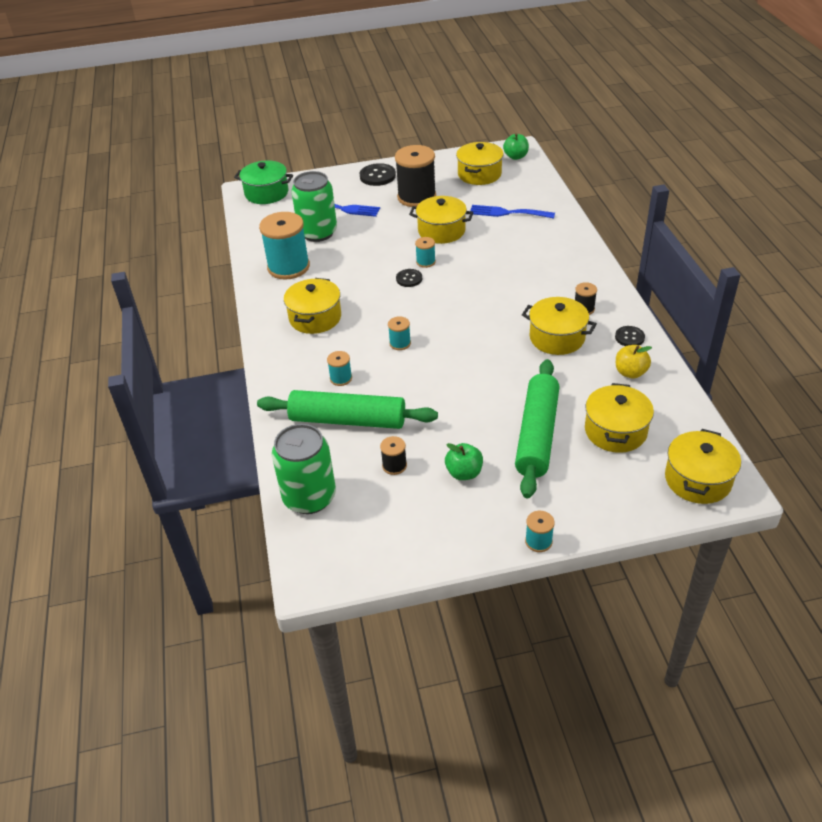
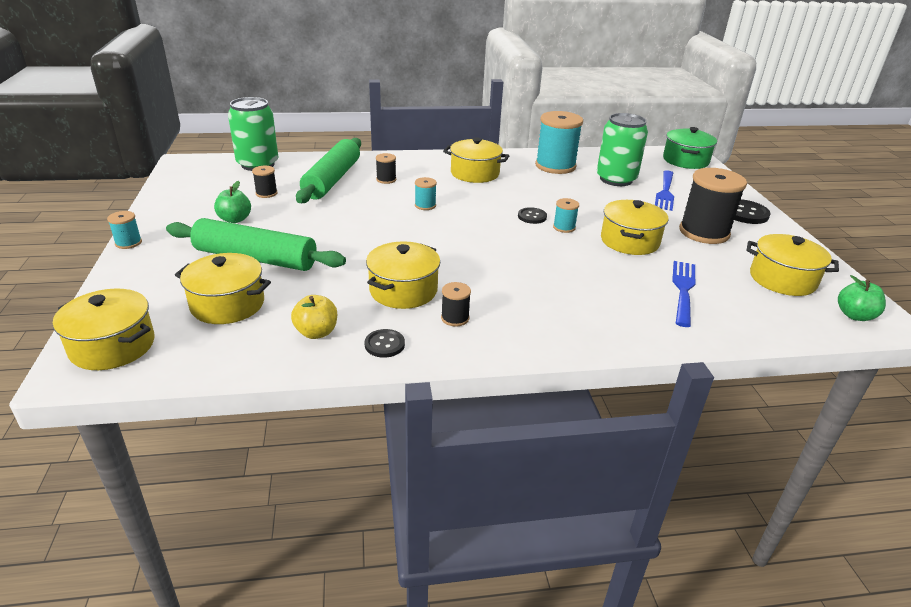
camera: 90 degrees right, 10 degrees down
(341, 378) = (386, 179): turquoise spool -> black spool

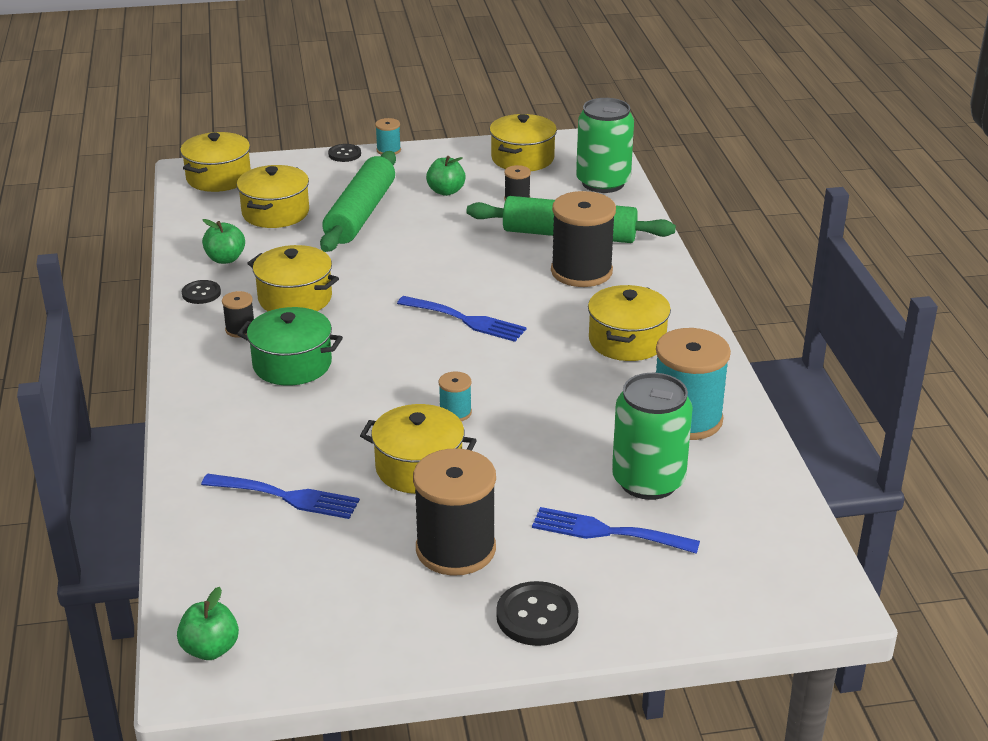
camera: 90 degrees right, 0 degrees up
(316, 332) = (225, 259): yellow apple -> green apple
(386, 179) = (581, 271): black spool -> black spool, size x2.19
(425, 205) = (505, 303): turquoise spool -> none
(446, 219) = (466, 320): none -> blue fork
(532, 216) = (485, 387): black button -> black button (344, 154)
(685, 160) = (779, 587): green pot -> green pot (292, 364)
(782, 279) = (310, 601): yellow pot -> yellow pot (522, 158)

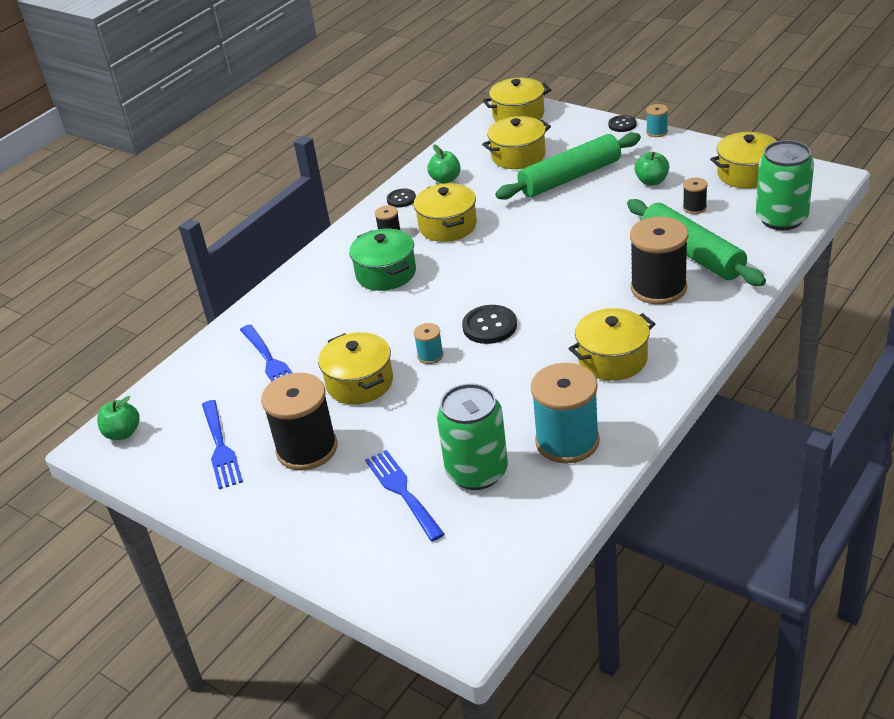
camera: 50 degrees right, 5 degrees up
(466, 320) = (528, 290): blue fork -> blue fork (221, 447)
(537, 616) = (289, 520): black button -> black button (489, 326)

